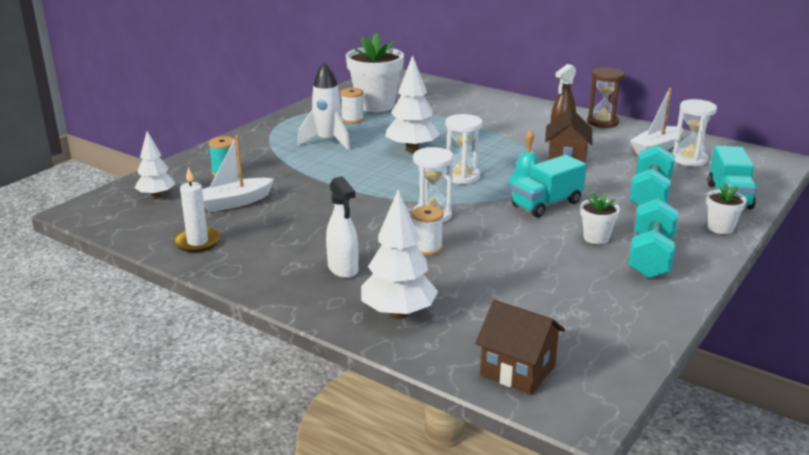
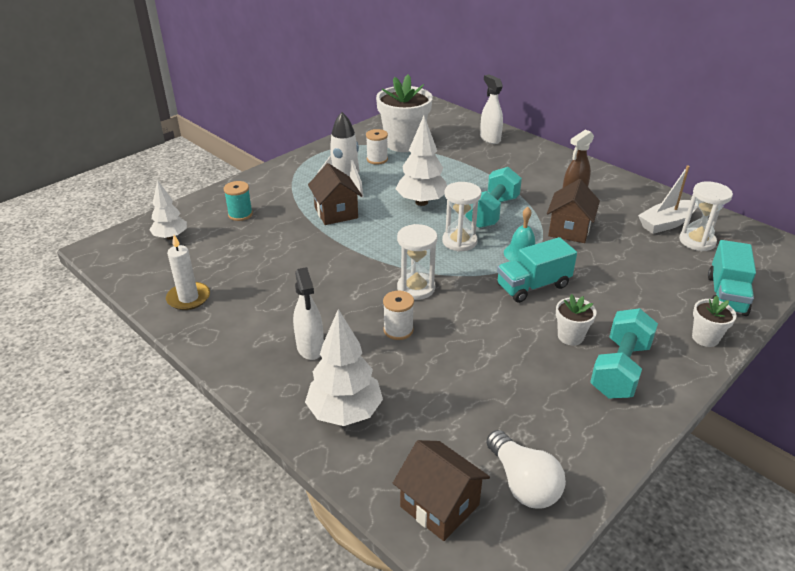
camera: 10 degrees right, 10 degrees up
(234, 202) = (237, 252): white boat -> none
(326, 164) = (336, 212): none -> brown house
(462, 96) = (490, 138): none -> white spray bottle
(590, 346) = (523, 483): none -> white light bulb
(602, 122) = (620, 184): brown hourglass -> none
(650, 195) = (642, 285): turquoise dumbbell -> turquoise dumbbell (492, 212)

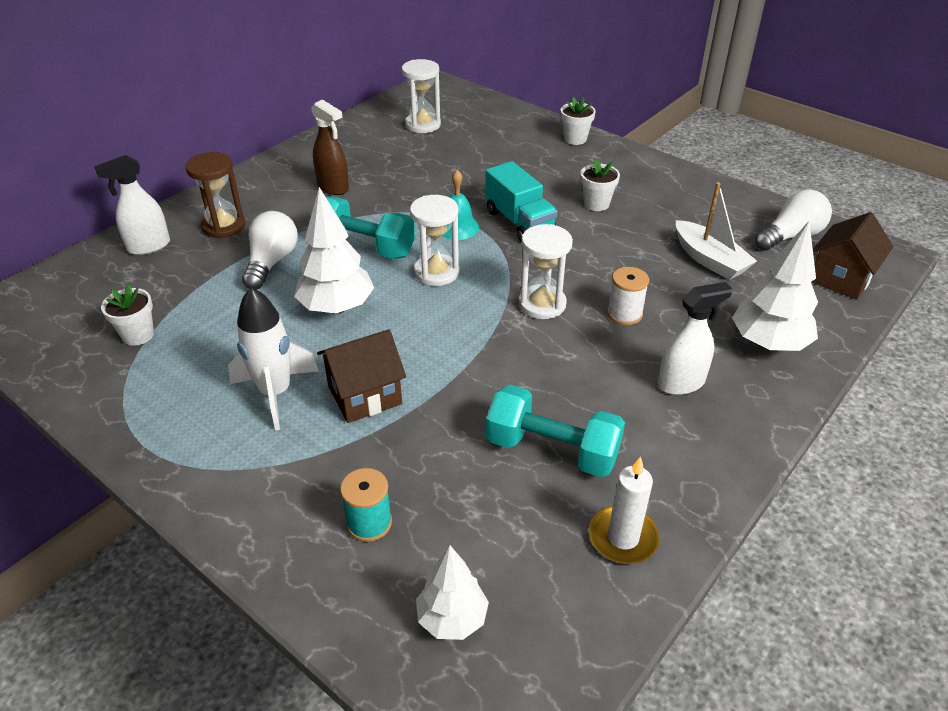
camera: 95 degrees left, 5 degrees up
(377, 159) = (189, 363): white spool -> none
(404, 143) = (138, 335): white flower pot -> white flower pot, size x0.48
(472, 178) = (271, 262): none -> white light bulb
(514, 160) = (224, 226): none -> brown hourglass
(569, 230) = (405, 194): brown house -> none
(620, 369) = (632, 182): turquoise dumbbell -> turquoise dumbbell (552, 450)
(666, 223) = (390, 136): white boat -> white boat (709, 260)
(726, 295) = (510, 122): turquoise truck -> none

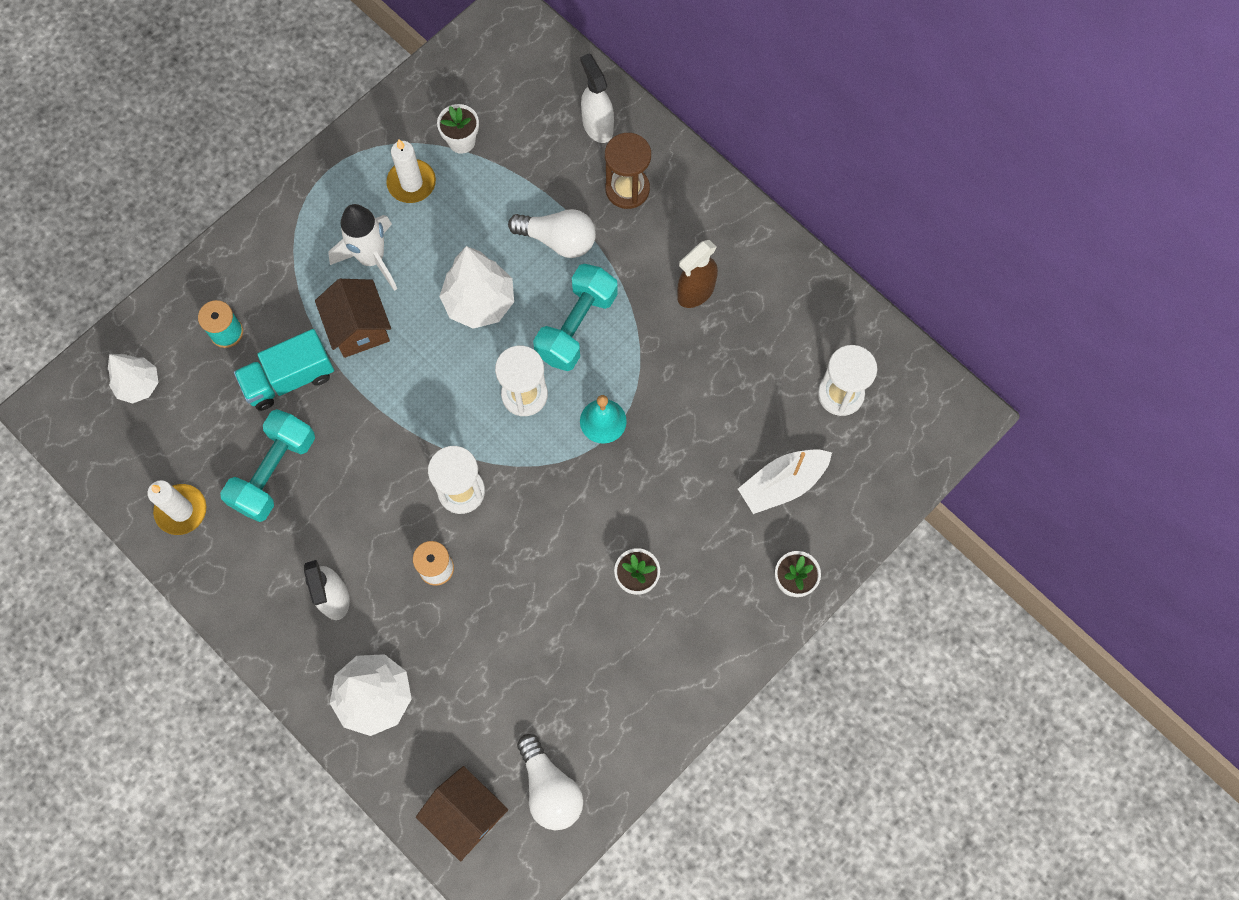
camera: 95 degrees right, 30 degrees up
(182, 369) = (411, 183): none -> white candle
(519, 222) = (607, 487): turquoise truck -> turquoise truck (289, 379)
(709, 260) = (515, 680): white boat -> white boat (782, 484)

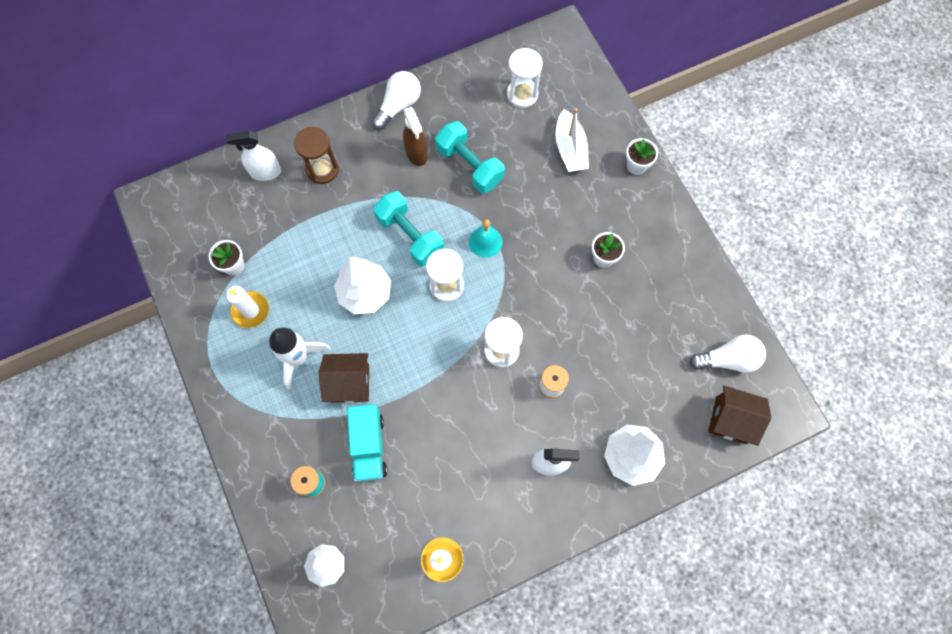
camera: 70 degrees left, 0 degrees up
(274, 472) = (438, 479): turquoise dumbbell -> turquoise dumbbell (469, 165)
(466, 815) = (731, 420): brown house -> brown house turned 45 degrees clockwise
(558, 240) = (340, 226): white light bulb -> white light bulb (398, 105)

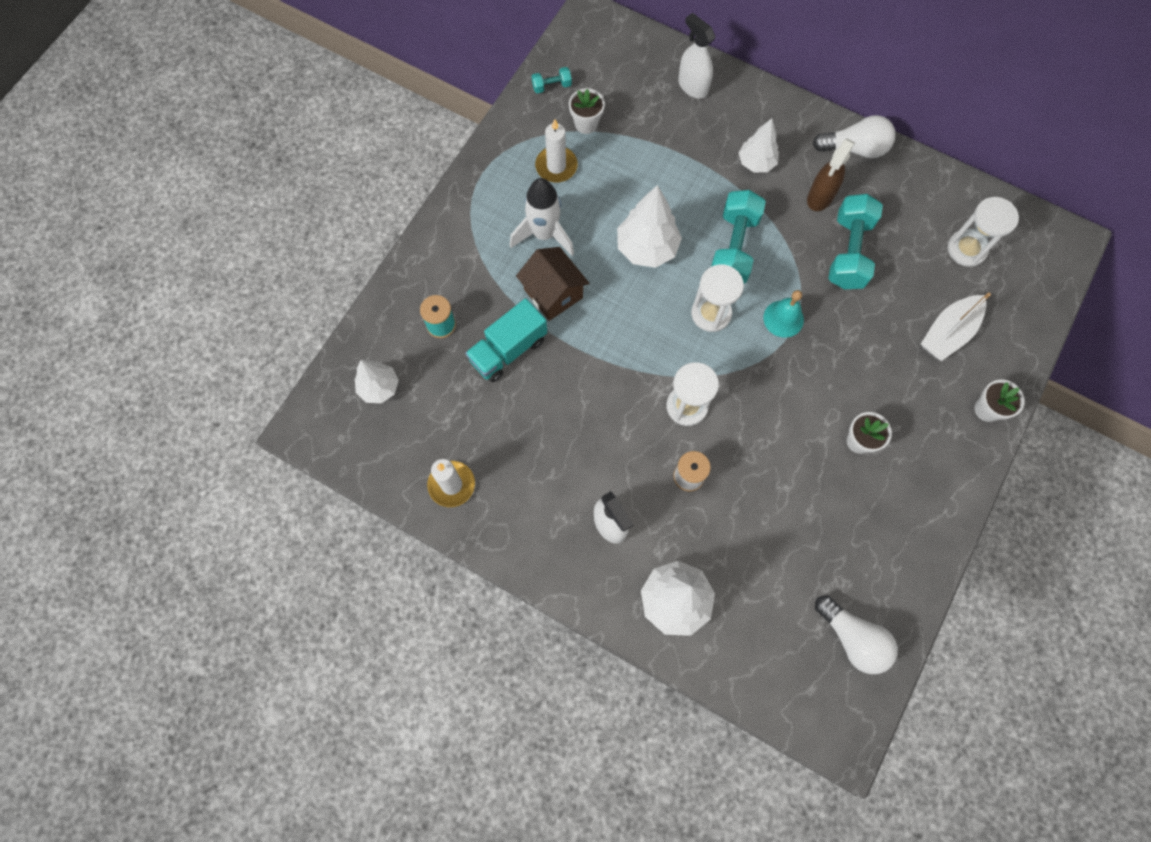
camera: 55 degrees right, 0 degrees up
(182, 268) = (552, 86): none -> turquoise dumbbell
(322, 169) = (735, 130): brown hourglass -> none
(358, 174) = (756, 163): none -> white tree
(731, 420) = (789, 681): brown house -> none

